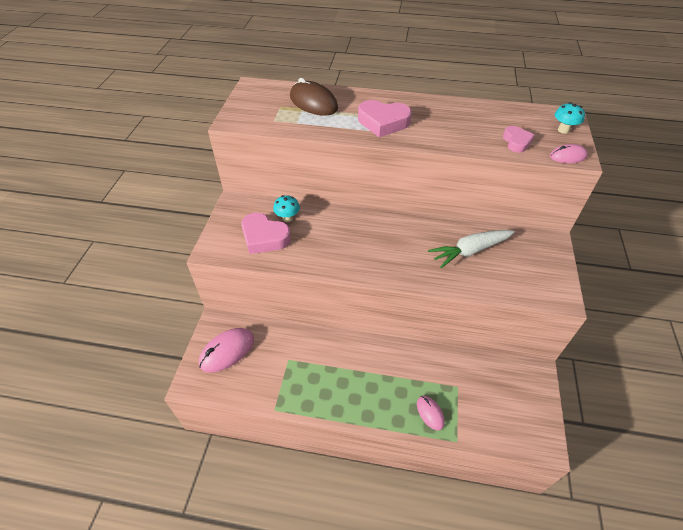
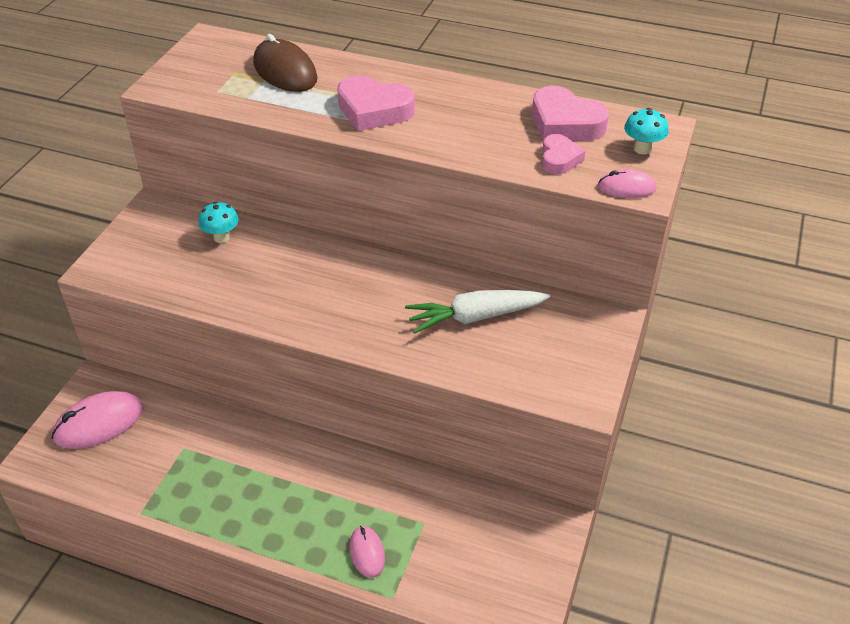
camera: 10 degrees right, 5 degrees down
(264, 237) = (178, 260): pink heart -> pink heart (565, 123)

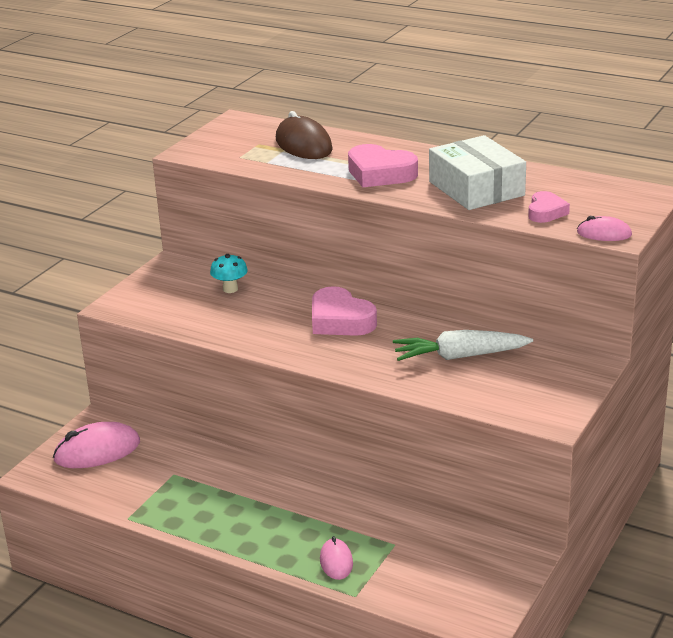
camera: 10 degrees right, 15 degrees down
(479, 128) = (476, 189): none -> white box
(565, 123) = (558, 188): pink heart -> pink heart (340, 320)
(642, 149) = (627, 208): turquoise mushroom -> none

